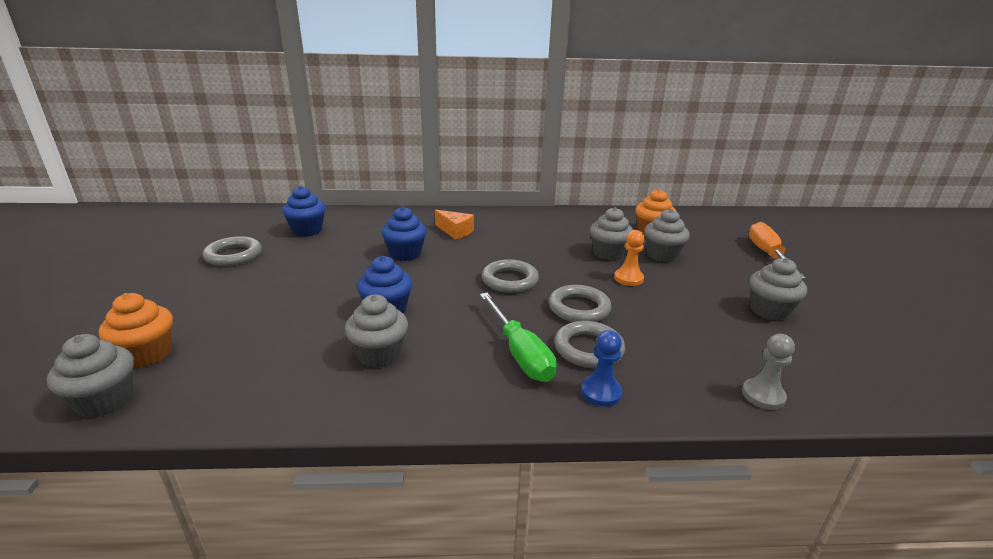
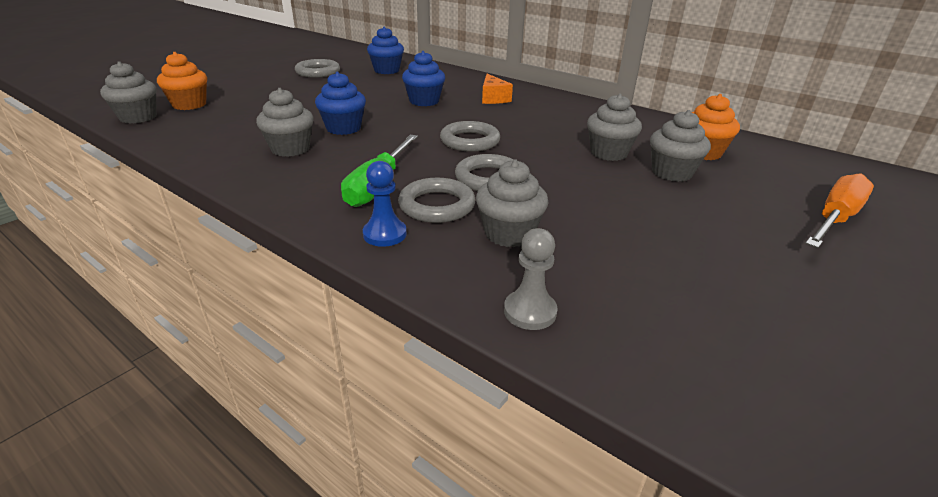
camera: 40 degrees right, 5 degrees up
(628, 278) = (587, 176): orange pawn -> none
(769, 311) = (707, 261): grey cupcake -> grey cupcake (509, 234)

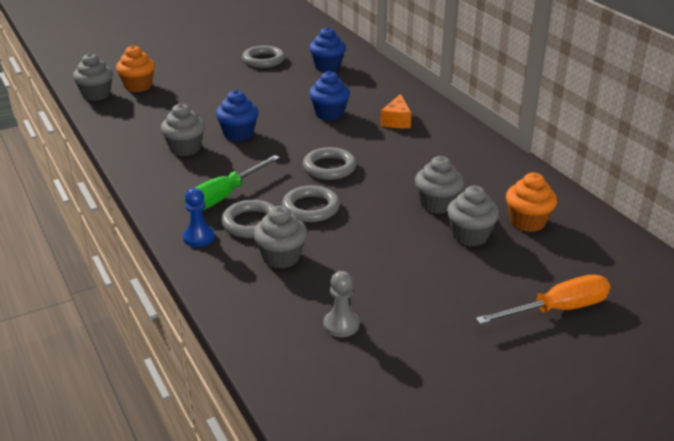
camera: 25 degrees right, 0 degrees up
(530, 311) = (244, 312): grey pawn -> grey pawn (341, 325)

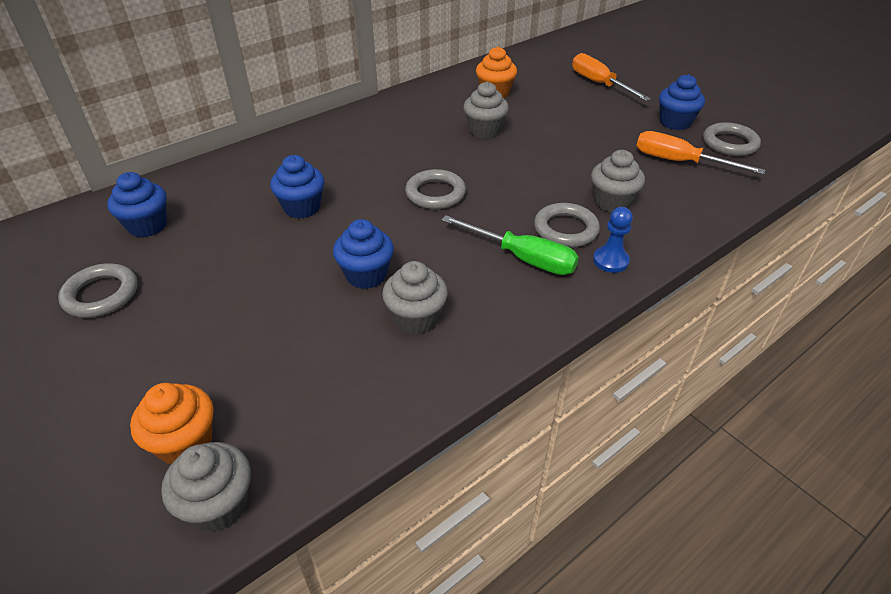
camera: 100 degrees left, 10 degrees up
(310, 208) = (520, 196): grey ring -> grey ring (729, 143)
(341, 325) = (679, 162): grey pawn -> orange screwdriver
(396, 121) = (319, 160): orange cheese -> none
(438, 350) = (675, 122): none -> blue cupcake
(470, 236) = (527, 115): grey cupcake -> none

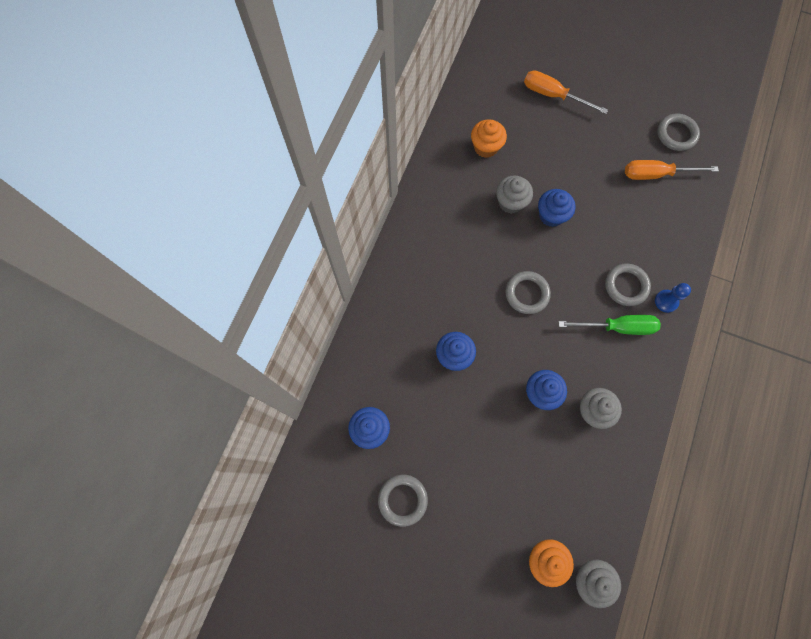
camera: 30 degrees left, 30 degrees up
(612, 202) = (638, 243): grey cupcake -> none
(675, 122) = (630, 124): blue cupcake -> blue cupcake (551, 215)

